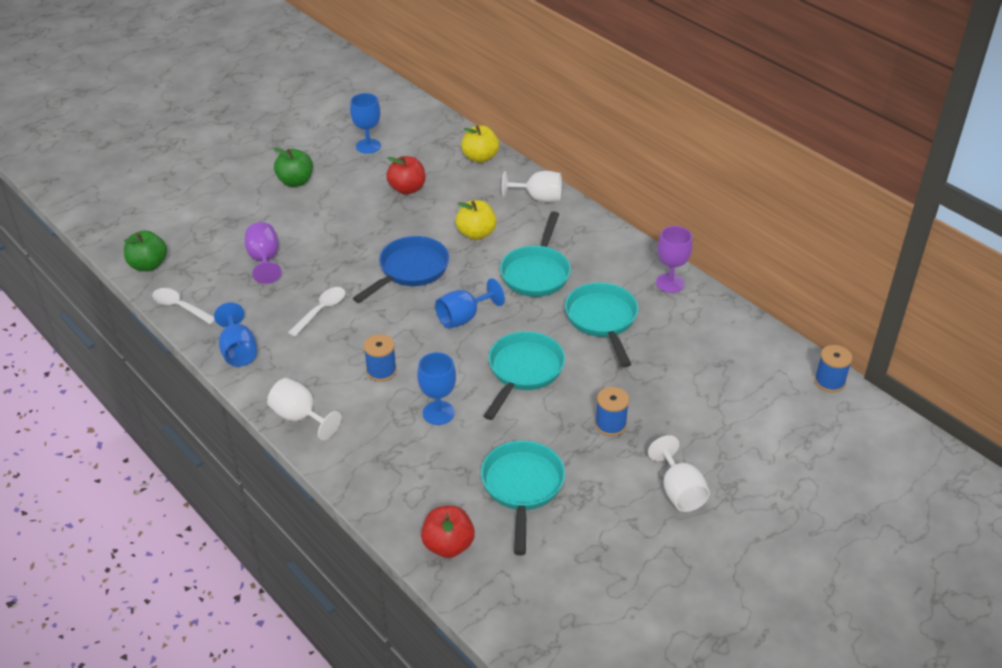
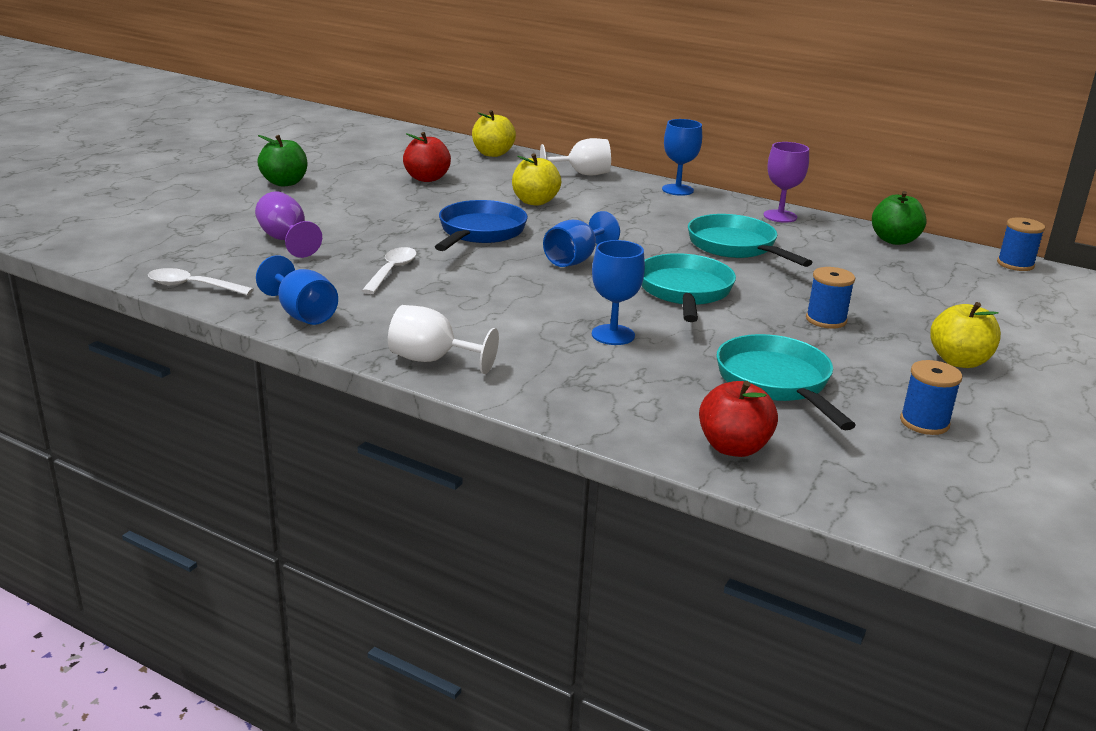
camera: 20 degrees left, 15 degrees down
(148, 265) = (124, 257): green apple -> green apple (894, 240)
(368, 146) = (356, 154): blue goblet -> blue goblet (677, 190)
(381, 371) = (510, 310): blue spool -> blue spool (924, 422)
(536, 273) = (629, 222): turquoise pan -> none
(679, 491) = (959, 361): white goblet -> yellow apple

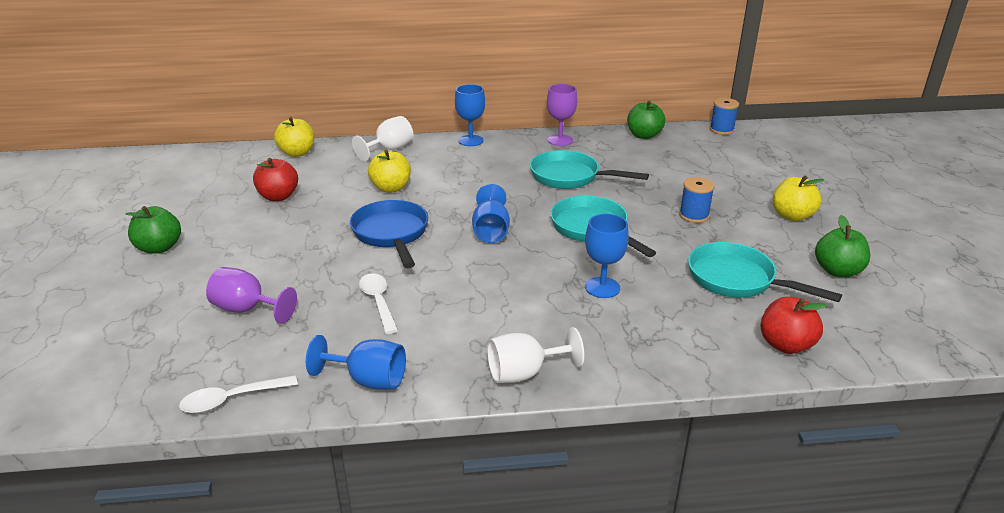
camera: 35 degrees left, 5 degrees up
(924, 422) = (837, 271): blue spool -> green apple

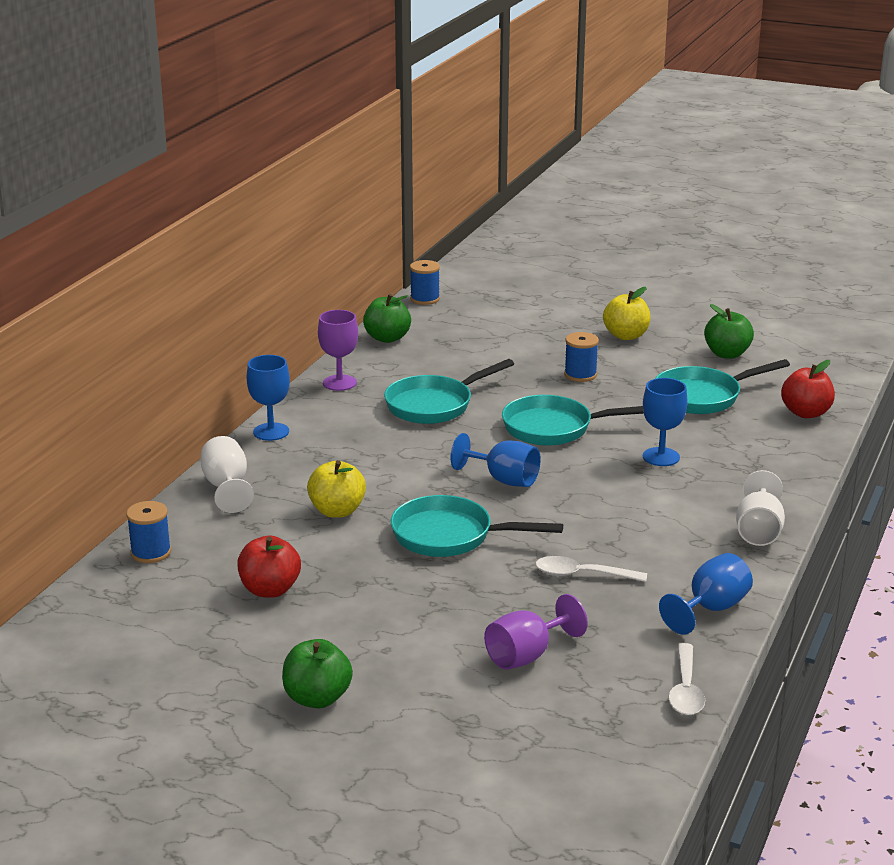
camera: 60 degrees left, 5 degrees down
(297, 153) = (151, 553): yellow apple -> blue spool
(391, 234) = (450, 536): blue pan -> turquoise pan

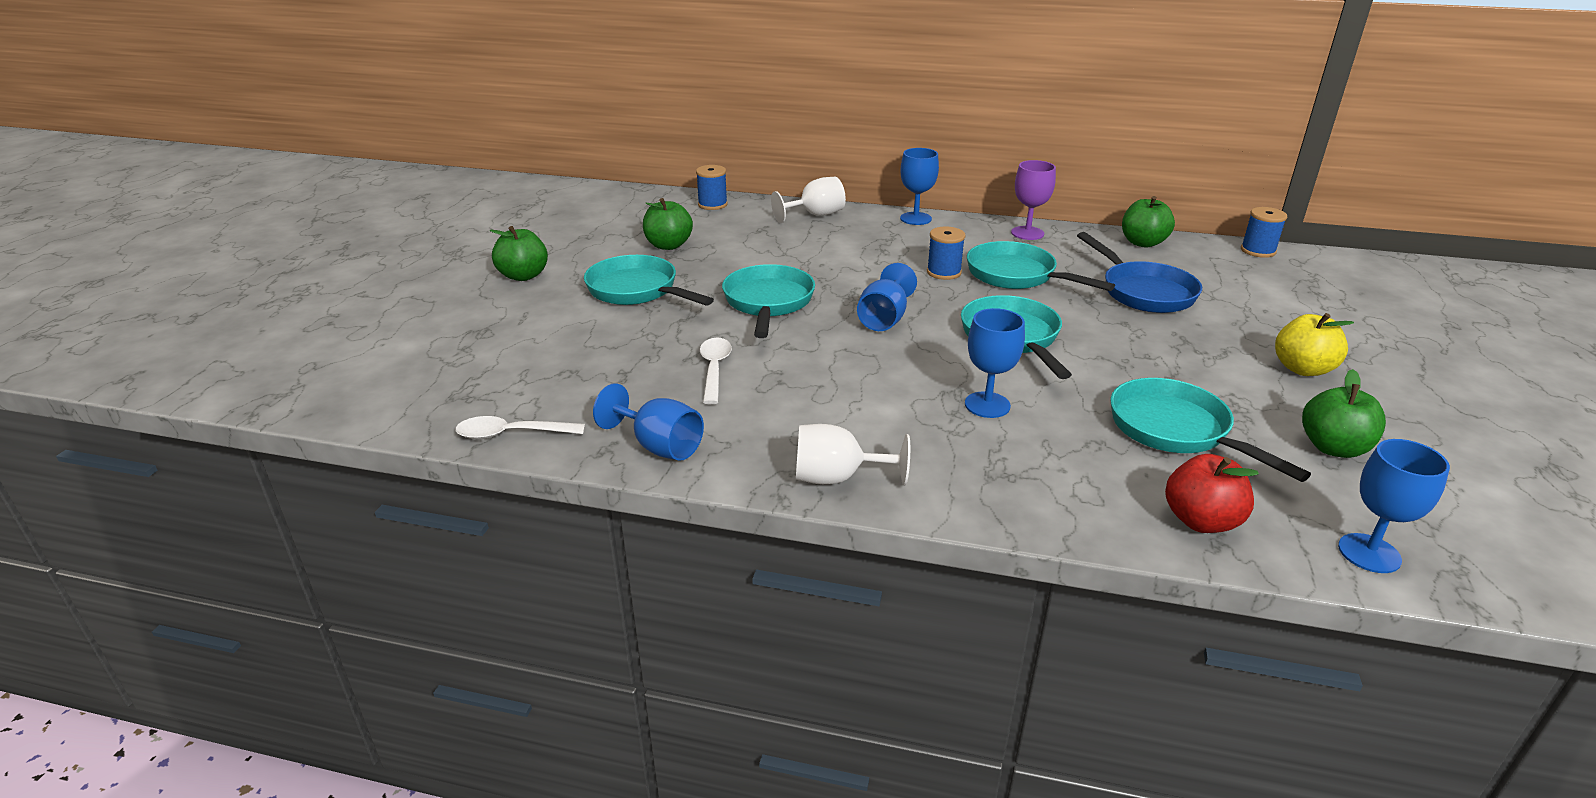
camera: 80 degrees right, 5 degrees up
(270, 590) = (668, 245): red apple -> green apple
(337, 511) = (794, 255): yellow apple -> none
(391, 614) = (637, 290): none -> turquoise pan
(486, 360) = (1143, 292): none -> blue pan
(526, 655) = (575, 350): purple goblet -> none
(580, 375) = (1158, 345): blue spool -> blue spool (943, 272)
(834, 375) = (1369, 553): none -> blue goblet

